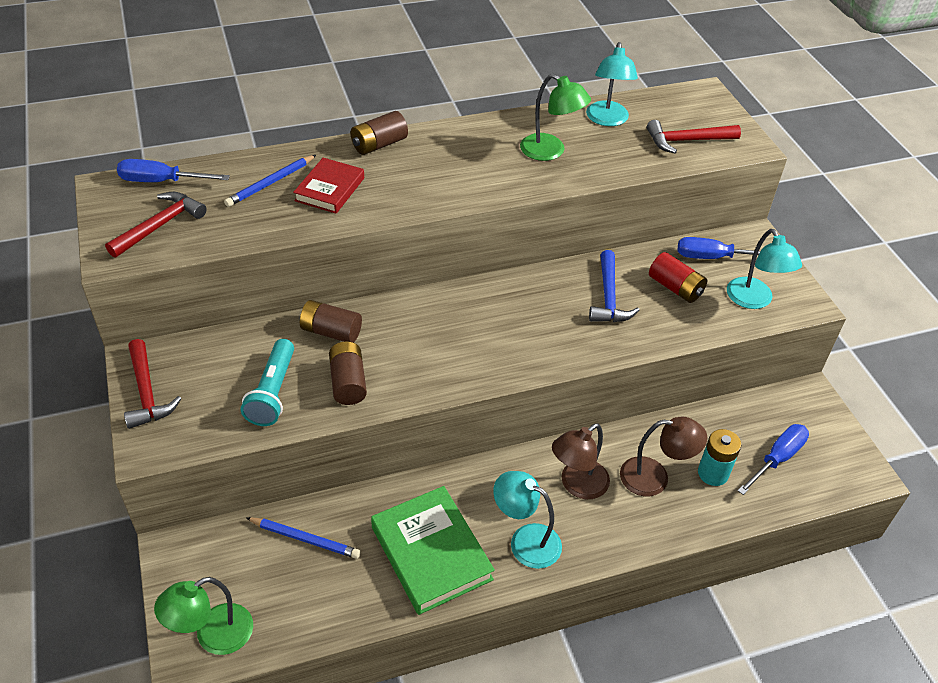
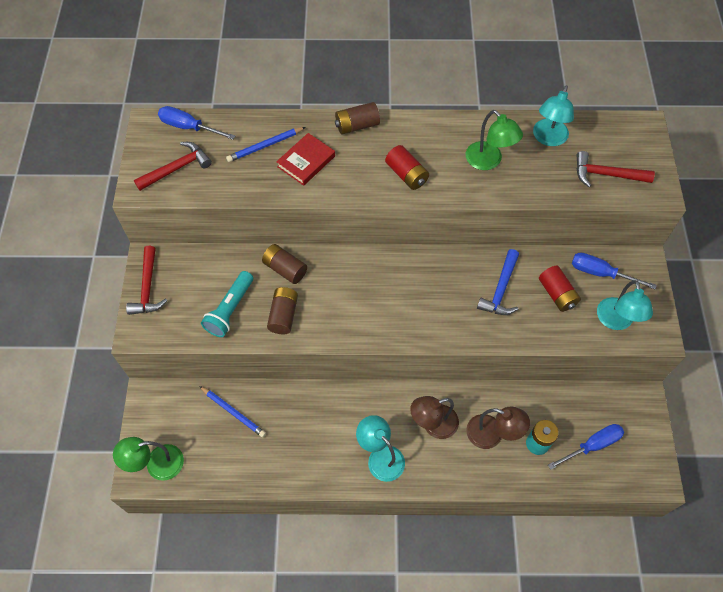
camera: 20 degrees right, 15 degrees up
(431, 553) = (313, 447): green book -> none
(460, 180) = (406, 174): none -> red battery

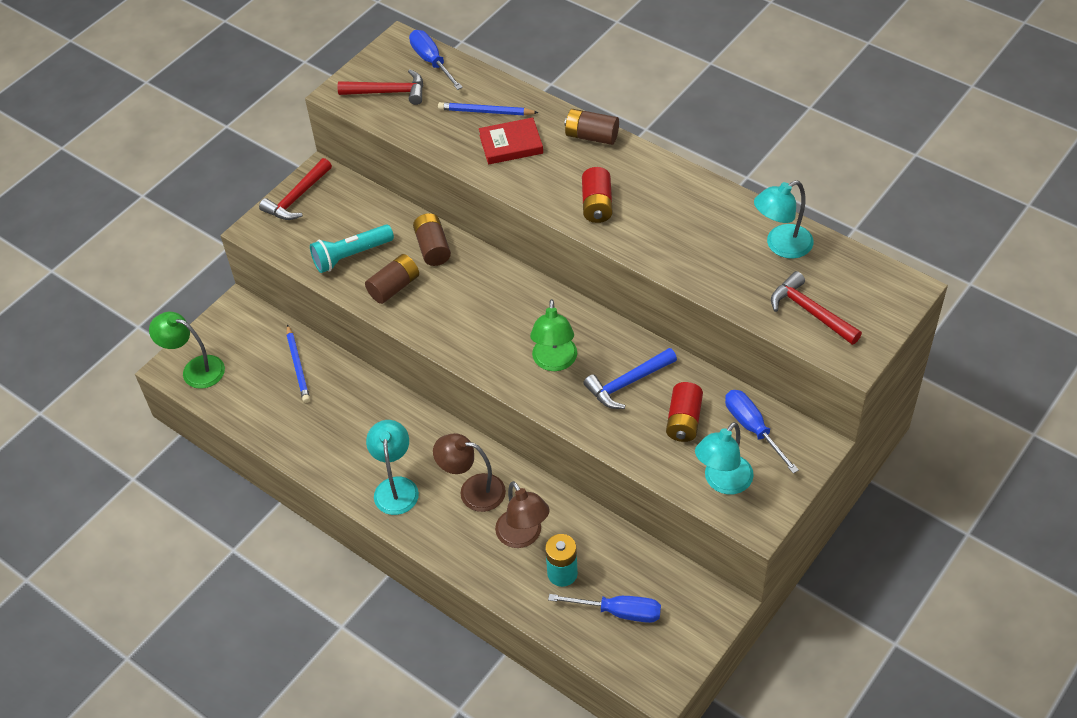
camera: 40 degrees right, 10 degrees down
(488, 161) = (693, 235): green lamp -> green lamp (554, 362)

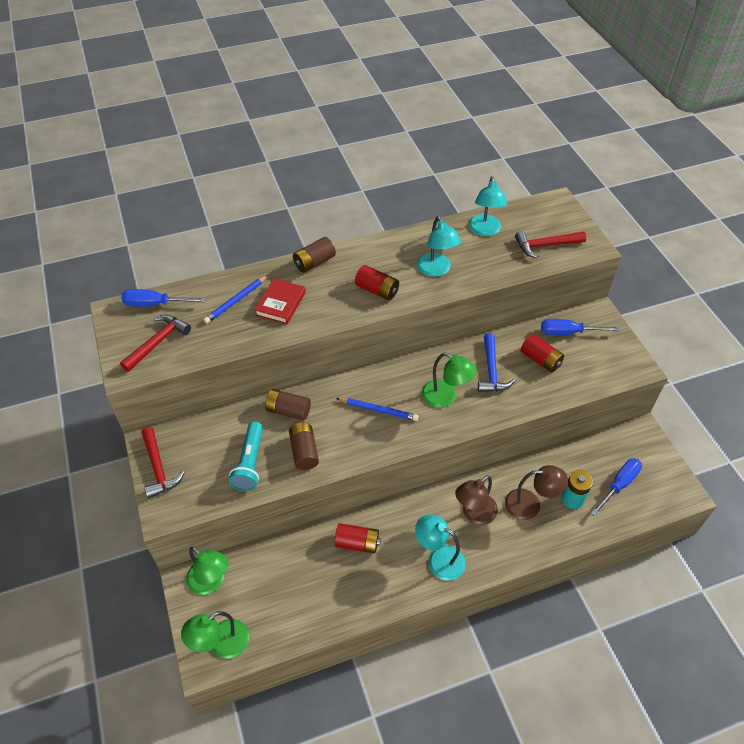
camera: 60 degrees left, 0 degrees up
(247, 326) = (211, 582): none -> green lamp
(298, 366) = (280, 566): blue pencil -> blue pencil (378, 410)
(365, 411) = (357, 543): none -> red battery
(722, 482) = (599, 367): turquoise lamp -> turquoise lamp (436, 270)

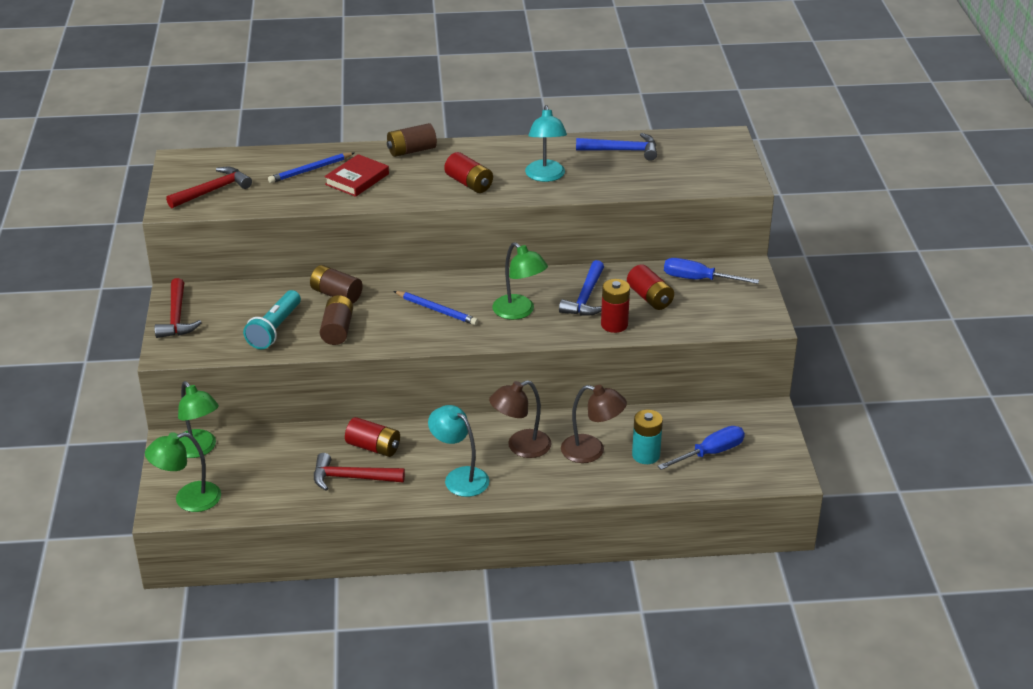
camera: 15 degrees right, 15 degrees down
(155, 304) = (223, 160): blue screwdriver -> none
(484, 230) = (622, 150): turquoise lamp -> blue hammer
(525, 395) = (614, 325): none -> red battery
(545, 245) = (686, 173): red hammer -> red hammer (351, 478)

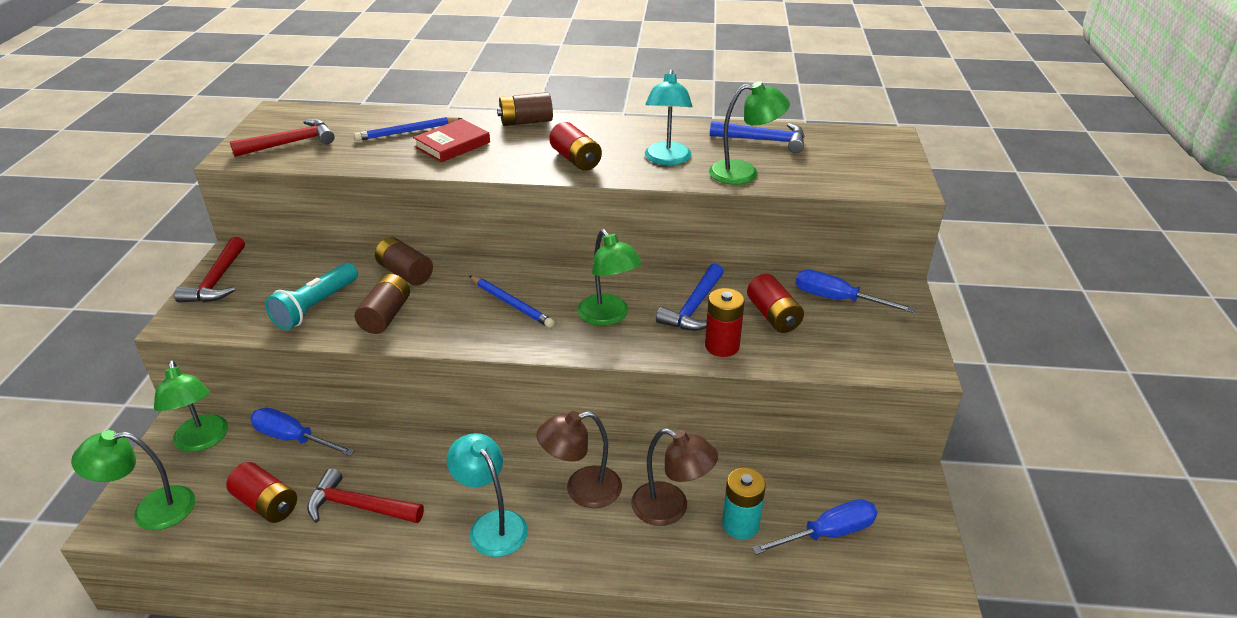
camera: 10 degrees right, 0 degrees up
(273, 439) = (293, 438): none -> blue screwdriver
(373, 447) = (403, 466): red battery -> red battery (266, 504)
(612, 183) = (744, 173): none -> green lamp

